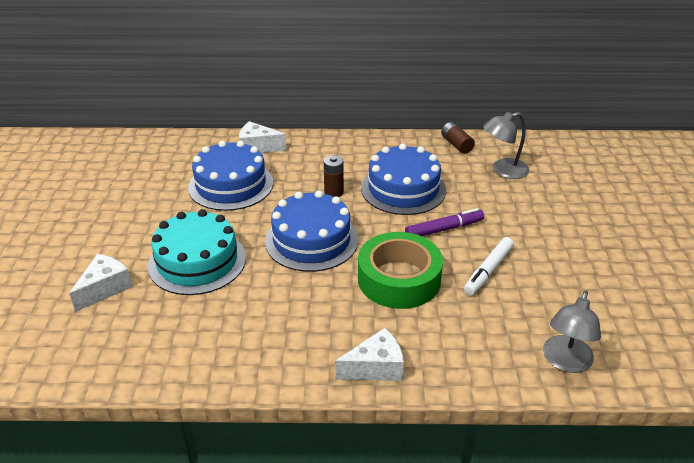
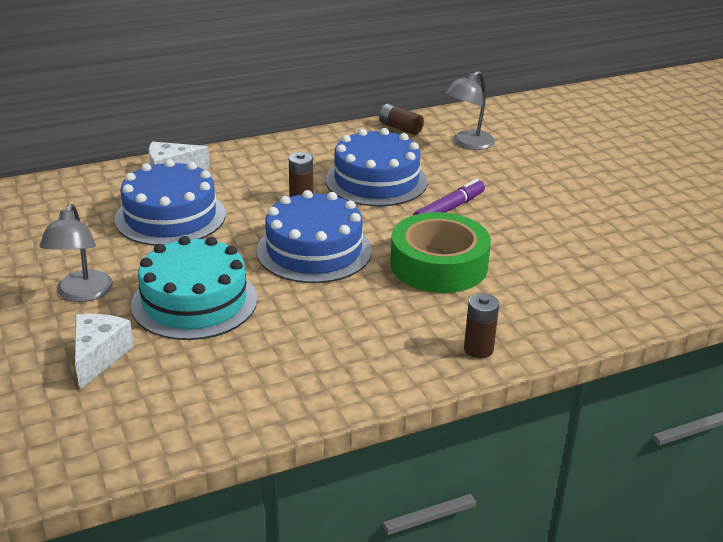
camera: 25 degrees left, 5 degrees down
(375, 367) = (478, 349): white cheese -> brown battery
(488, 270) = (522, 236): white marker -> none
(565, 362) = (652, 296): grey lamp -> grey lamp (82, 294)

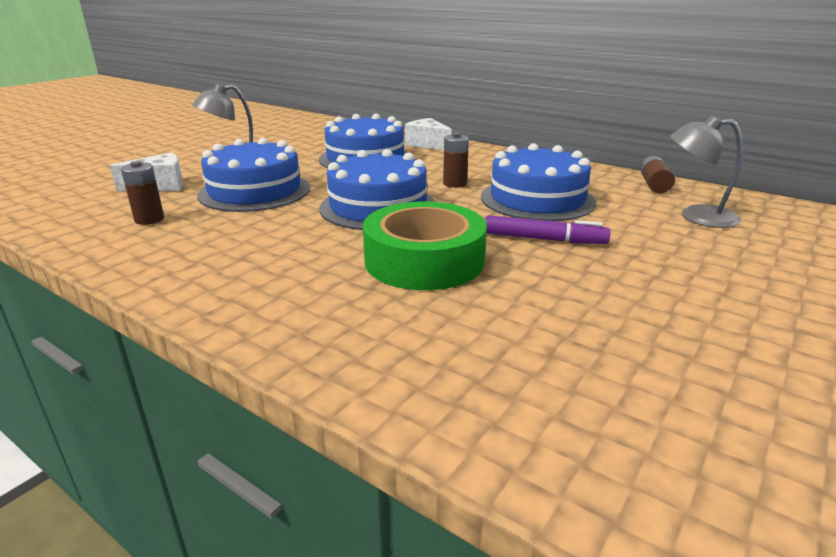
camera: 60 degrees right, 5 degrees down
(194, 302) = (255, 191): turquoise cake -> blue cake
(478, 349) = (272, 322): brown battery -> brown battery (149, 219)

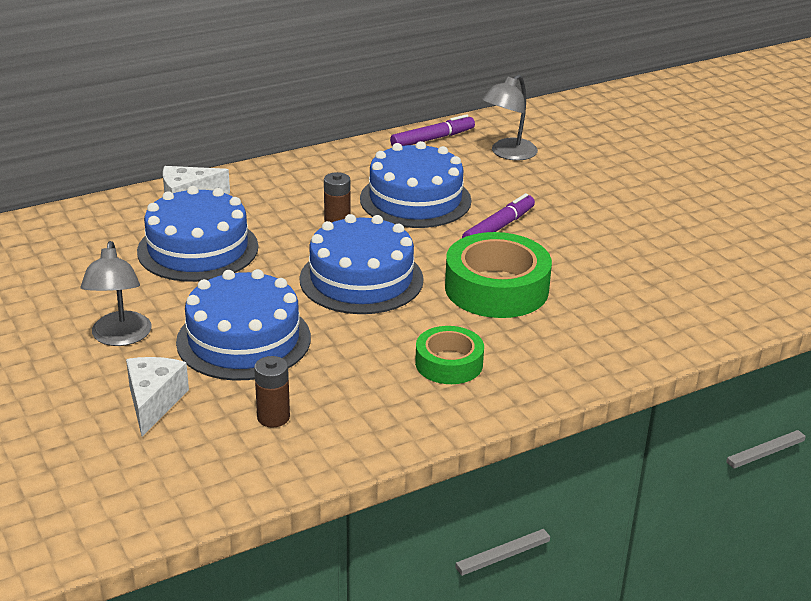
camera: 65 degrees left, 5 degrees up
(264, 265) = (449, 363): none -> green tape
(654, 185) = (432, 139): brown battery -> purple marker

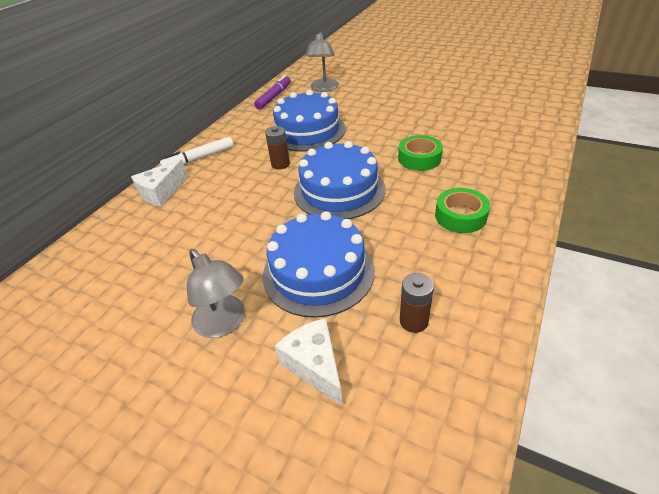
camera: 30 degrees left, 10 degrees up
(198, 249) = (208, 223): blue cake -> none
(263, 179) = (200, 158): none -> white marker
(496, 288) = (419, 158): green tape -> green tape, size x0.60
(498, 228) = (372, 126): purple marker -> none

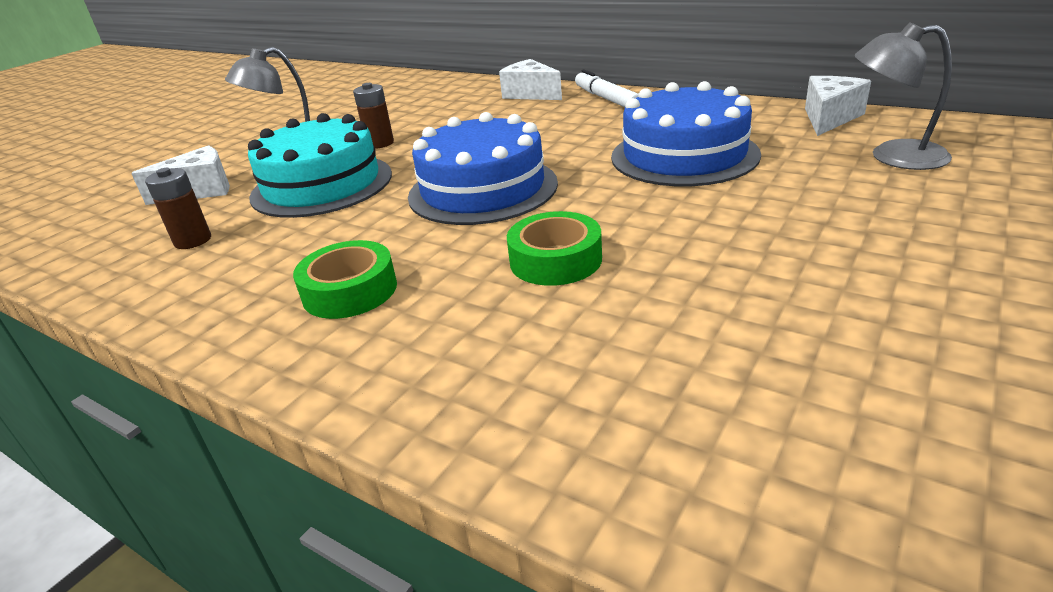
camera: 95 degrees right, 10 degrees down
(274, 97) = (829, 118): purple marker -> white cheese
(280, 164) = (575, 145): brown battery -> brown battery (380, 143)
(318, 272) = (322, 185): blue cake -> turquoise cake

